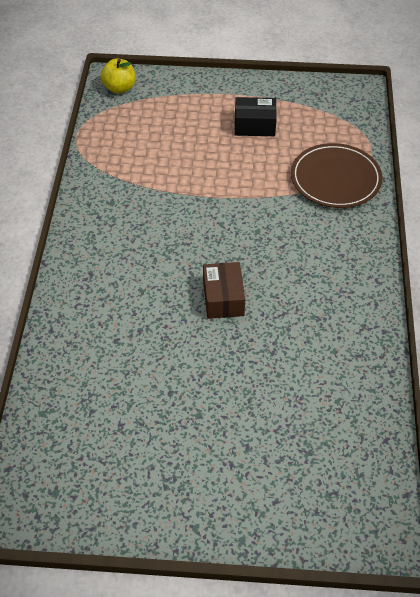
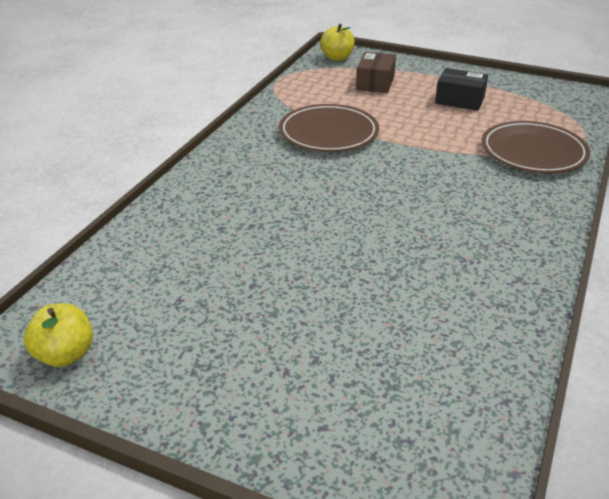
camera: 20 degrees right, 15 degrees down
(61, 503) = (65, 354): none -> yellow apple
(156, 199) = (328, 132): none -> brown plate
(223, 298) = (358, 219): brown box -> brown box (375, 83)

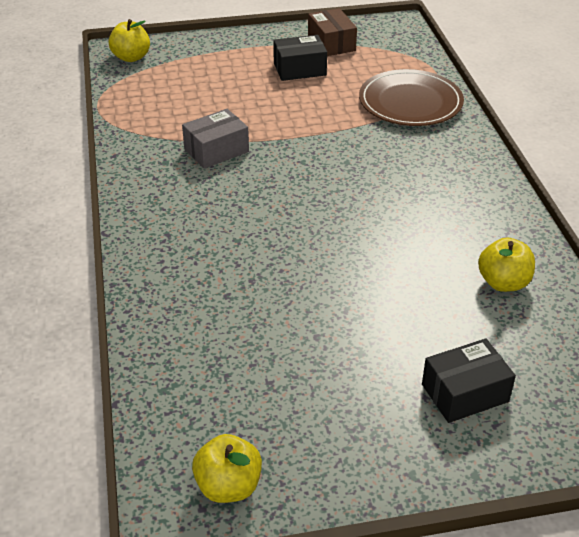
camera: 35 degrees left, 5 degrees up
(324, 387) = (465, 393): none -> black box
(328, 132) = (216, 150): brown plate -> grey box
(375, 83) = (202, 76): brown box -> brown box (331, 43)
(464, 318) = (503, 283): none -> yellow apple

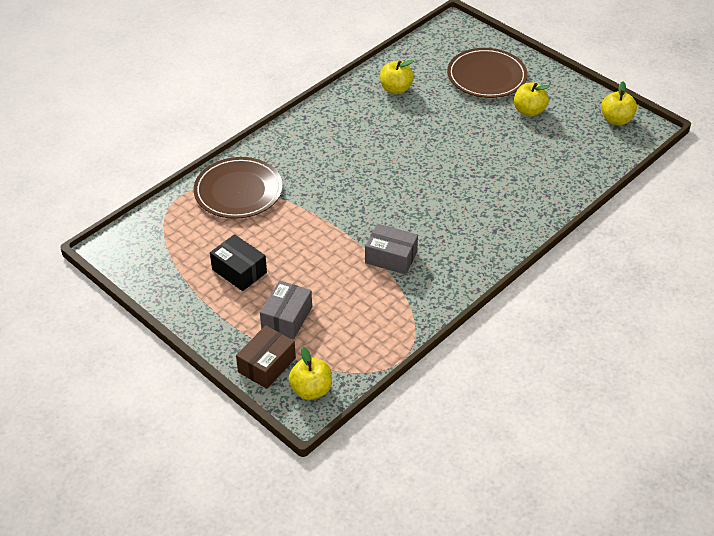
camera: 125 degrees left, 5 degrees up
(216, 72) = (287, 318): none -> grey box
(331, 43) = (179, 273): brown box -> brown box (267, 365)
(342, 392) = (529, 111): none -> yellow apple
(465, 393) = (486, 76): black box -> brown plate

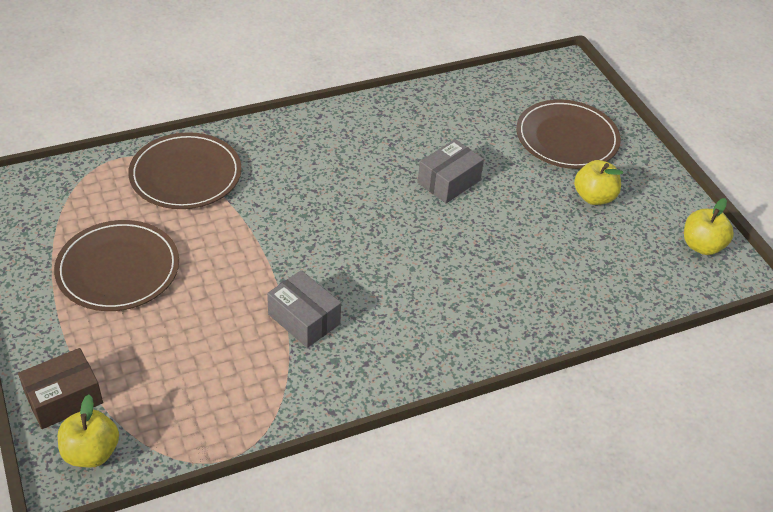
camera: 20 degrees right, 0 degrees up
(239, 271) = (118, 269): black box -> brown plate
(287, 318) = (129, 348): grey box -> grey box (449, 181)
(396, 89) = (447, 118): yellow apple -> none

